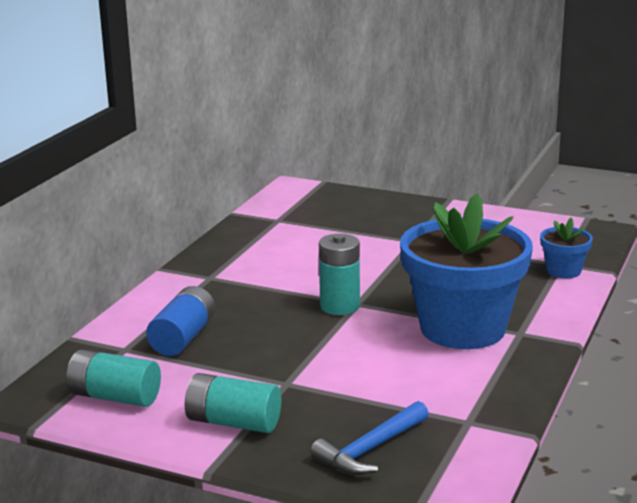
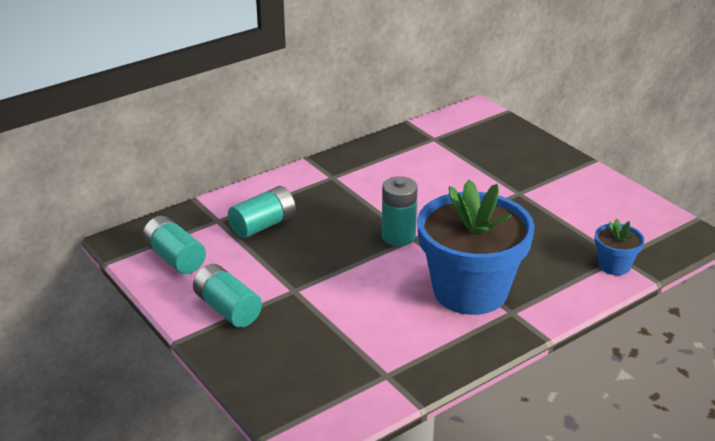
camera: 30 degrees right, 10 degrees up
(183, 338) = (263, 225): blue battery -> turquoise battery
(370, 449) = (294, 369): blue hammer -> none

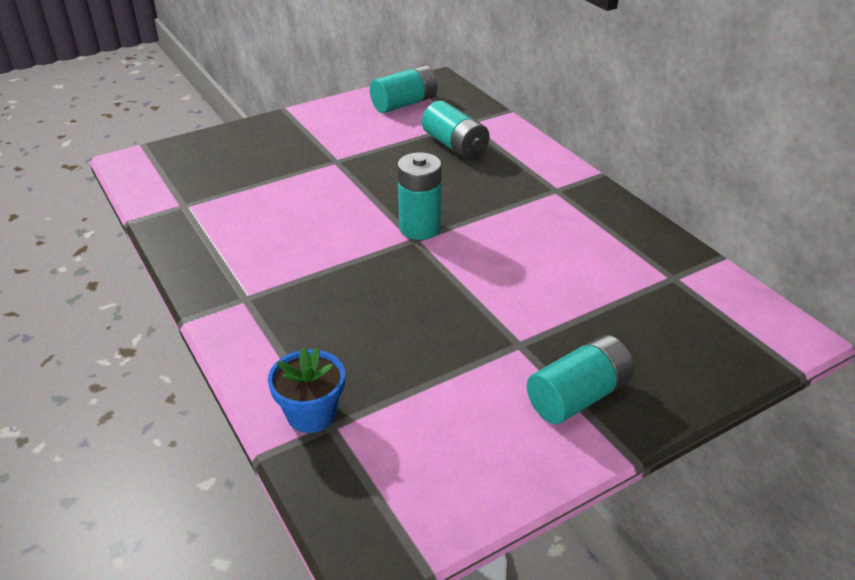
camera: 95 degrees right, 5 degrees up
(227, 309) = (318, 128): turquoise battery -> turquoise battery (578, 396)
(470, 291) = (296, 270): blue flower pot -> none

